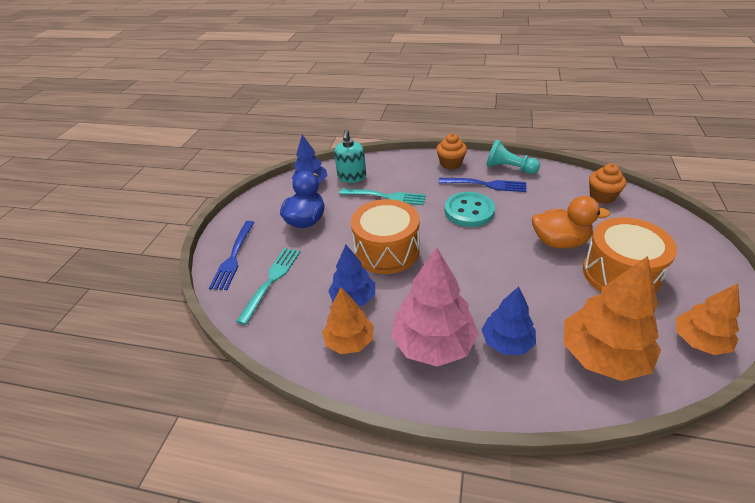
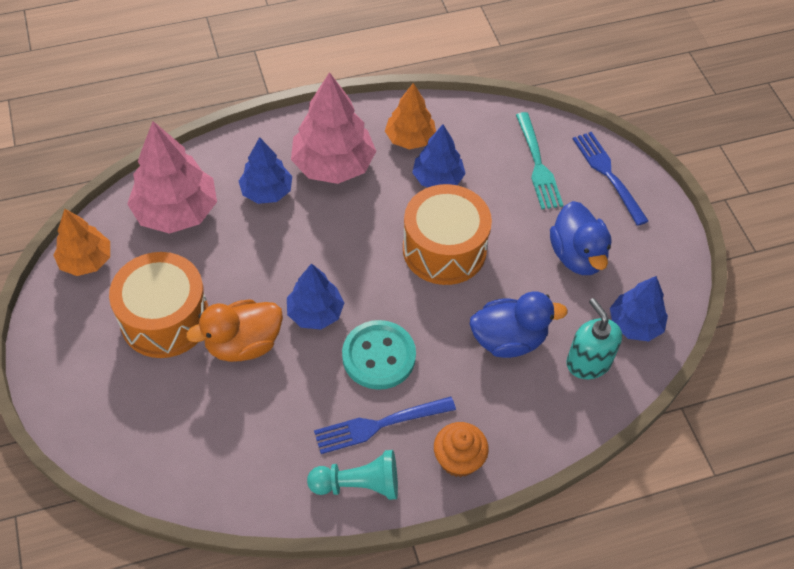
camera: 145 degrees right, 15 degrees up
(385, 196) = (508, 340): turquoise fork -> blue duck
(500, 243) = (315, 313): none -> blue tree
(602, 196) = (199, 465): orange cupcake -> none
(603, 355) = (176, 212): orange tree -> pink tree

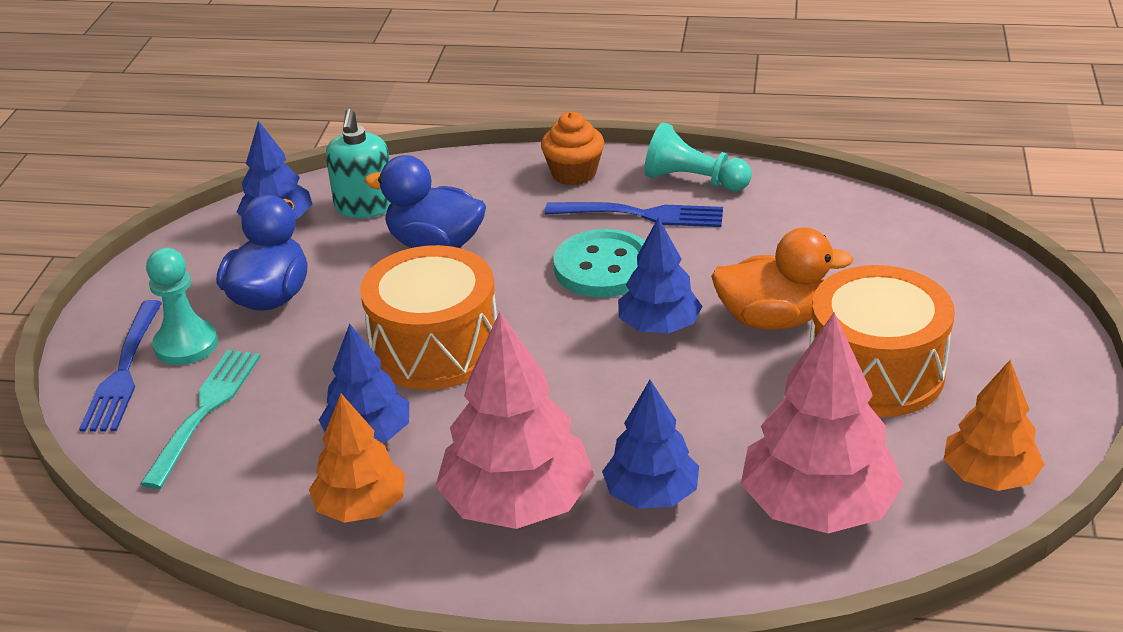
camera: 150 degrees left, 20 degrees down
(592, 203) = (186, 345): none -> turquoise pawn

